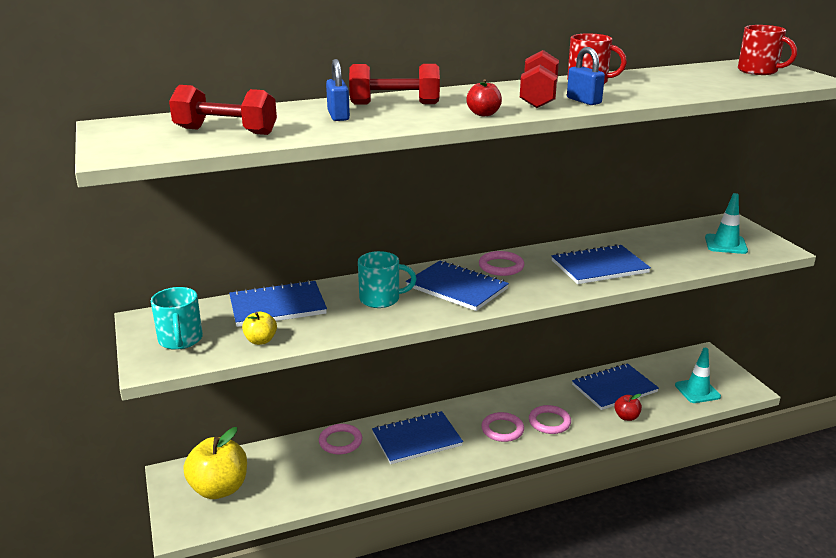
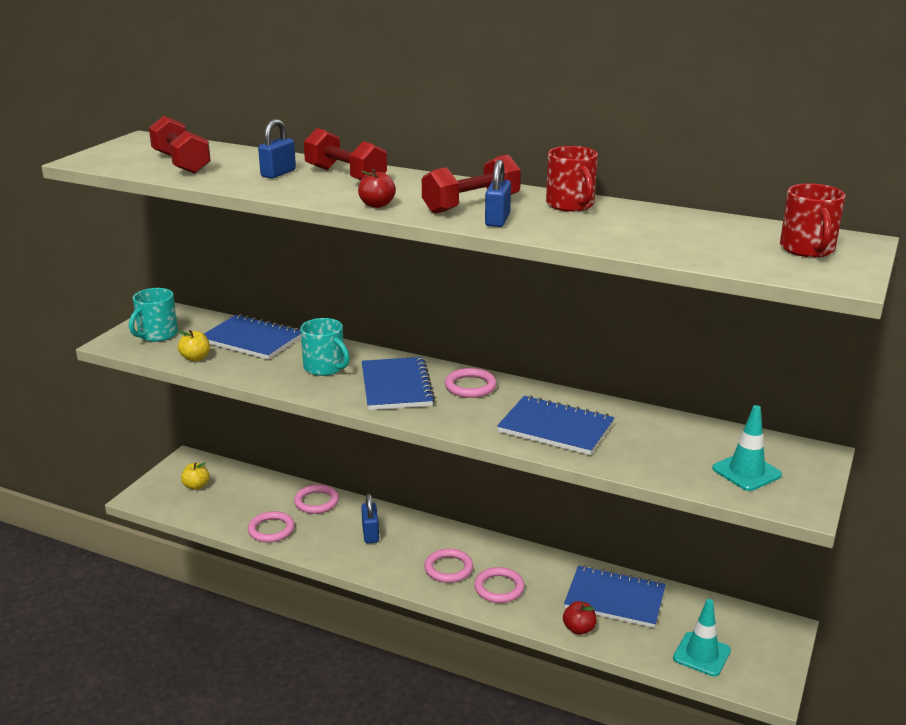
camera: 45 degrees right, 0 degrees up
(219, 488) = (196, 486): yellow apple -> yellow apple, size x0.48
(341, 481) = (271, 530): none -> pink ring
(417, 439) = (370, 534): blue notebook -> blue padlock

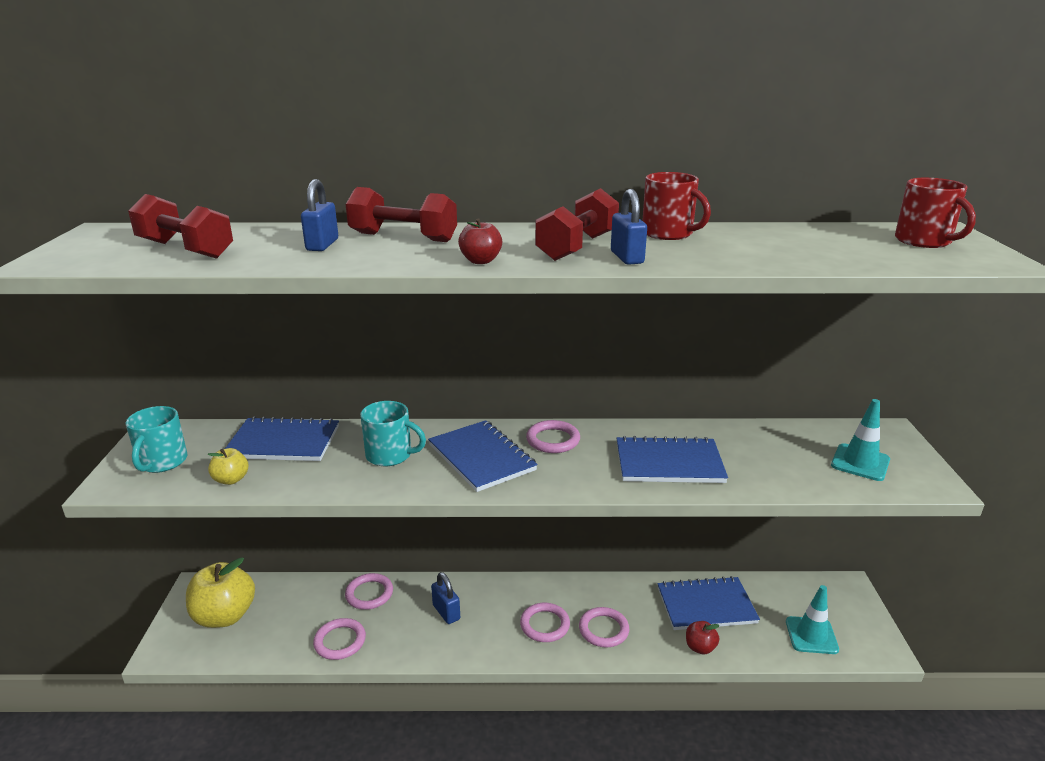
camera: 25 degrees left, 0 degrees up
(196, 486) = (225, 616): yellow apple -> yellow apple, size x2.07

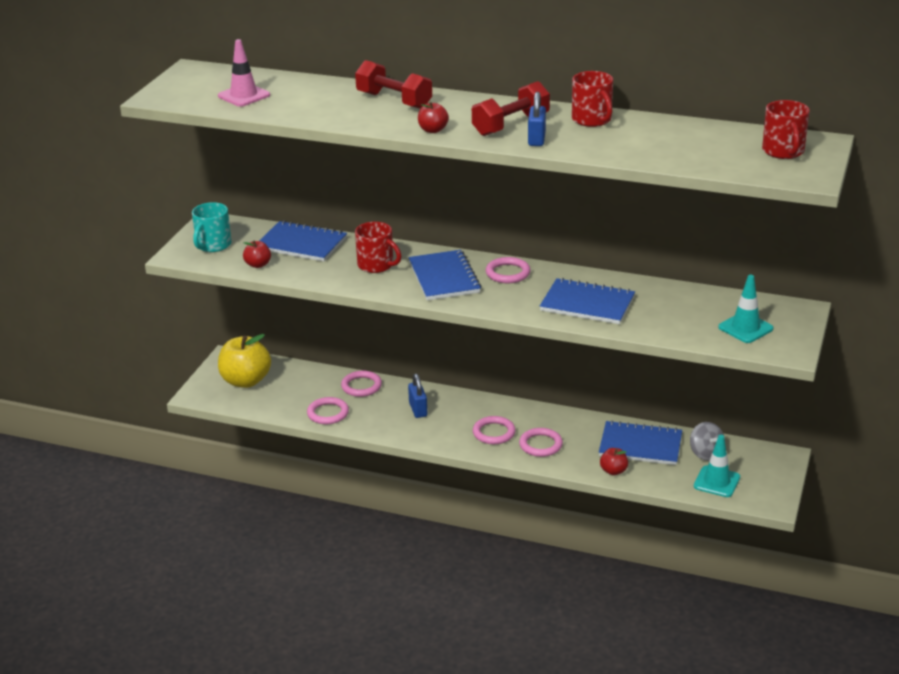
camera: 20 degrees right, 5 degrees up
(185, 250) = (244, 96): red dumbbell -> pink traffic cone
(231, 479) = (258, 265): yellow apple -> red apple
(322, 245) = (335, 102): blue padlock -> none
(390, 455) = (376, 265): turquoise mug -> red mug
(776, 601) = (706, 454): none -> grey spinning top

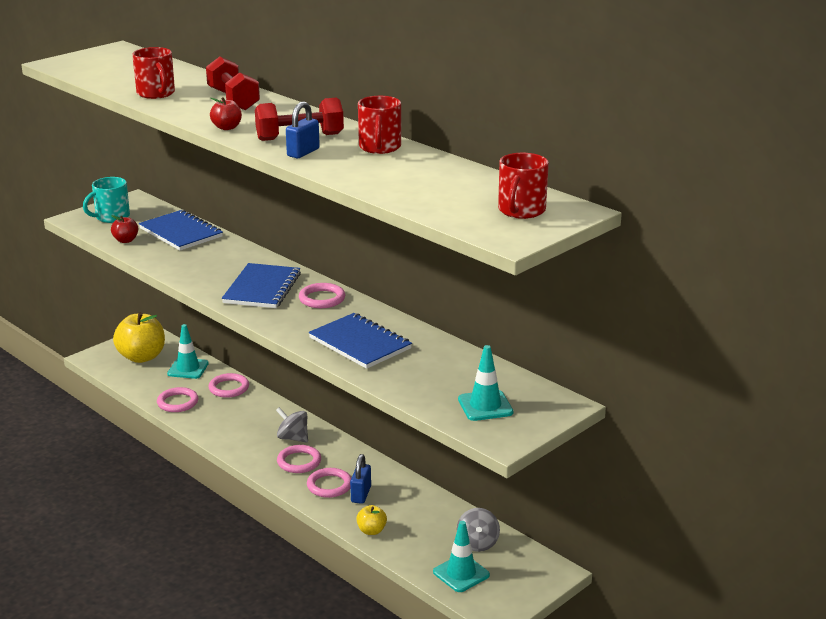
camera: 25 degrees right, 5 degrees down
(244, 96) = (122, 74): pink traffic cone -> none
(303, 379) = (188, 369): none -> turquoise traffic cone
(376, 265) = (219, 264): red mug -> red mug (156, 93)
(418, 410) = (255, 422): blue padlock -> blue padlock (361, 494)
(467, 414) = (293, 438): none -> grey spinning top
(613, 471) = (371, 531): red apple -> yellow apple
(640, 445) = (421, 515): blue notebook -> none

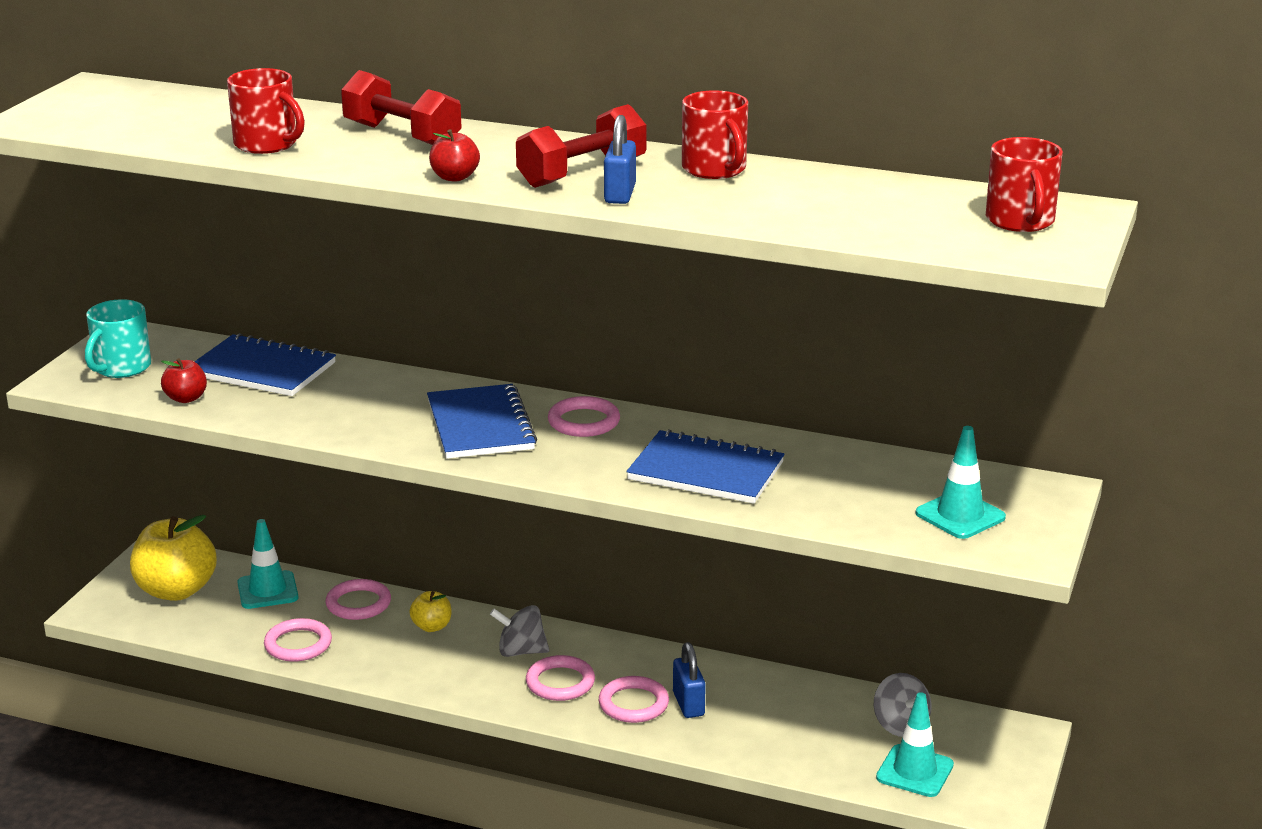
camera: 25 degrees left, 0 degrees up
(371, 531) = (747, 749): yellow apple -> yellow apple (432, 626)

